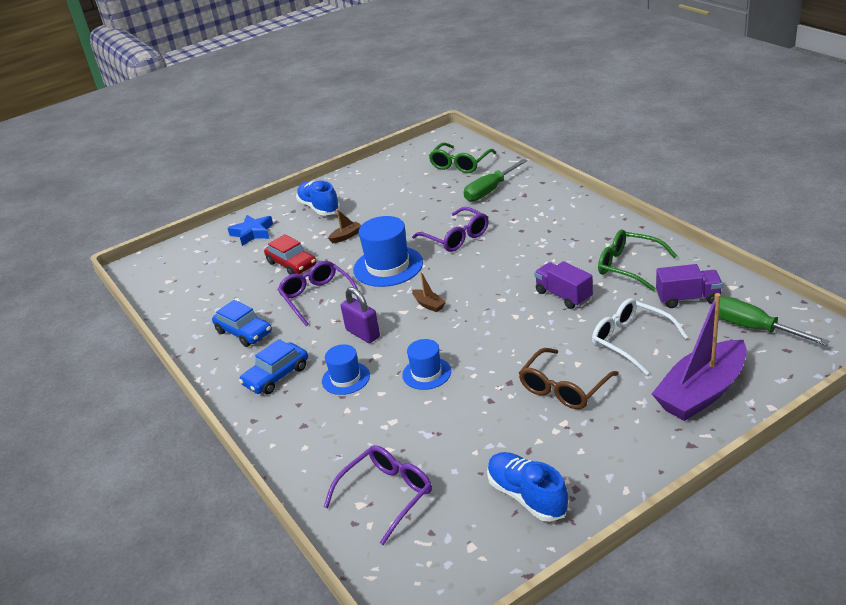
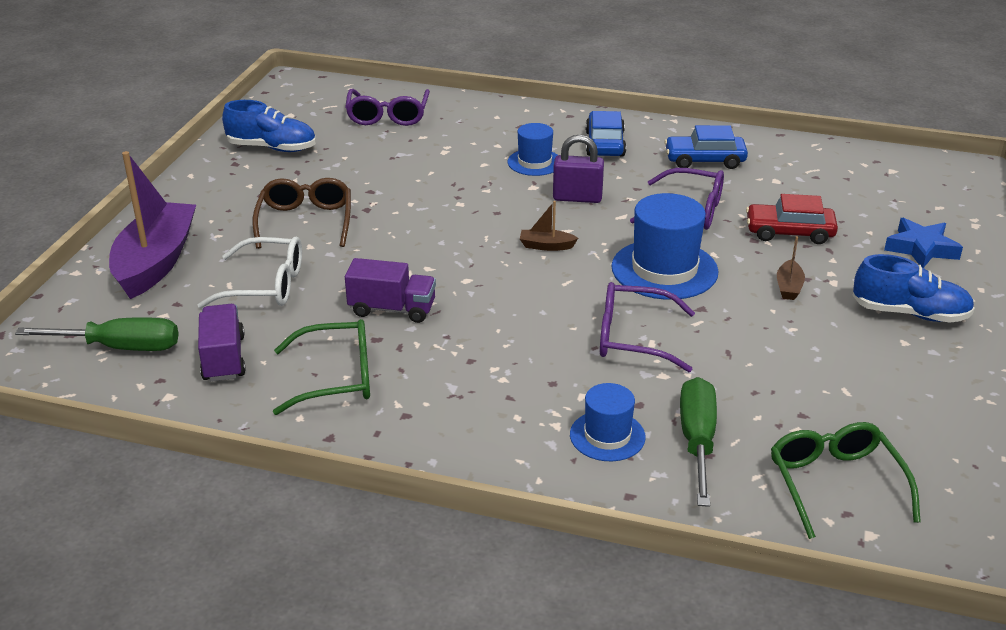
camera: 135 degrees right, 0 degrees up
(426, 373) = (460, 190): blue hat -> blue hat (607, 436)
(688, 298) = (224, 358): purple truck -> purple truck turned 120 degrees clockwise

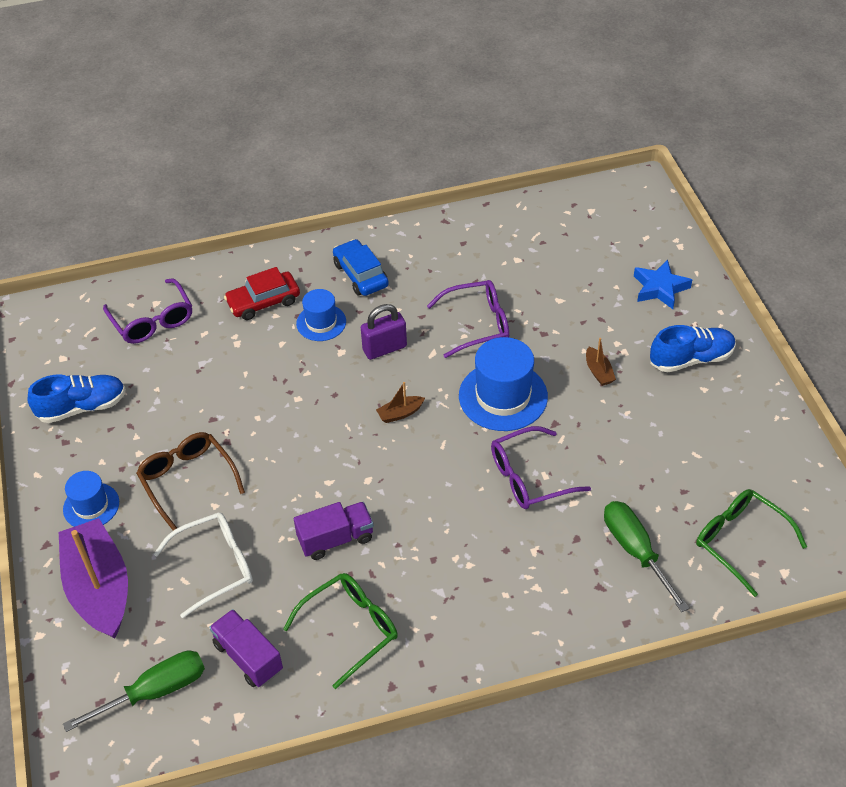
camera: 30 degrees left, 15 degrees up
(607, 436) = (576, 578): blue hat -> blue hat (91, 506)
(704, 160) = (450, 260): blue car -> none
(789, 232) = (563, 313): red car -> red car (263, 302)

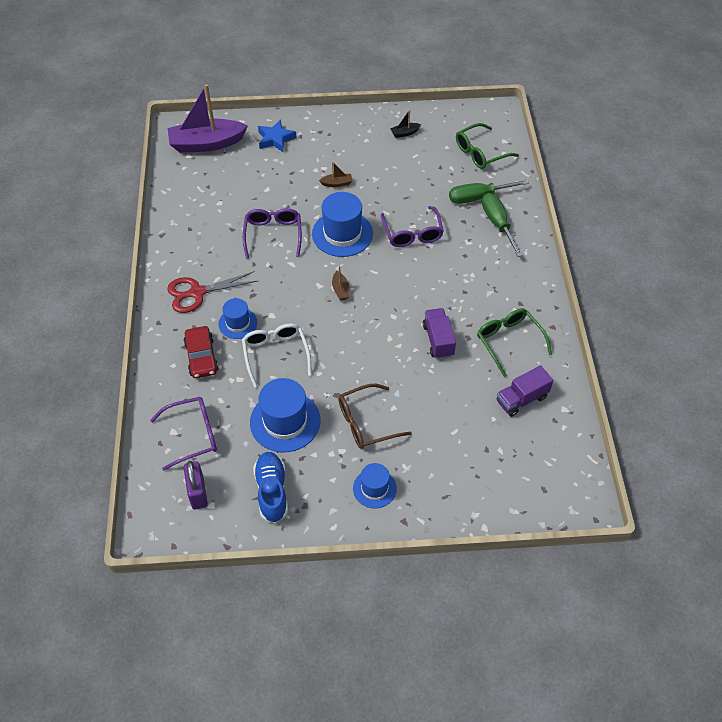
camera: 80 degrees left, 5 degrees up
(99, 588) = (451, 485): purple boat -> purple boat (207, 143)
(154, 692) = (540, 456): green screwdriver -> green screwdriver (498, 224)
(180, 399) = (285, 421): none -> blue hat
(215, 566) = (446, 411): white glasses -> white glasses (276, 354)
(360, 275) = (197, 293): blue car -> red scissors
(384, 348) = (277, 289): purple padlock -> purple padlock (198, 493)
(691, 359) = (340, 139): blue shoe -> none
(741, 433) = (405, 133): none -> black boat

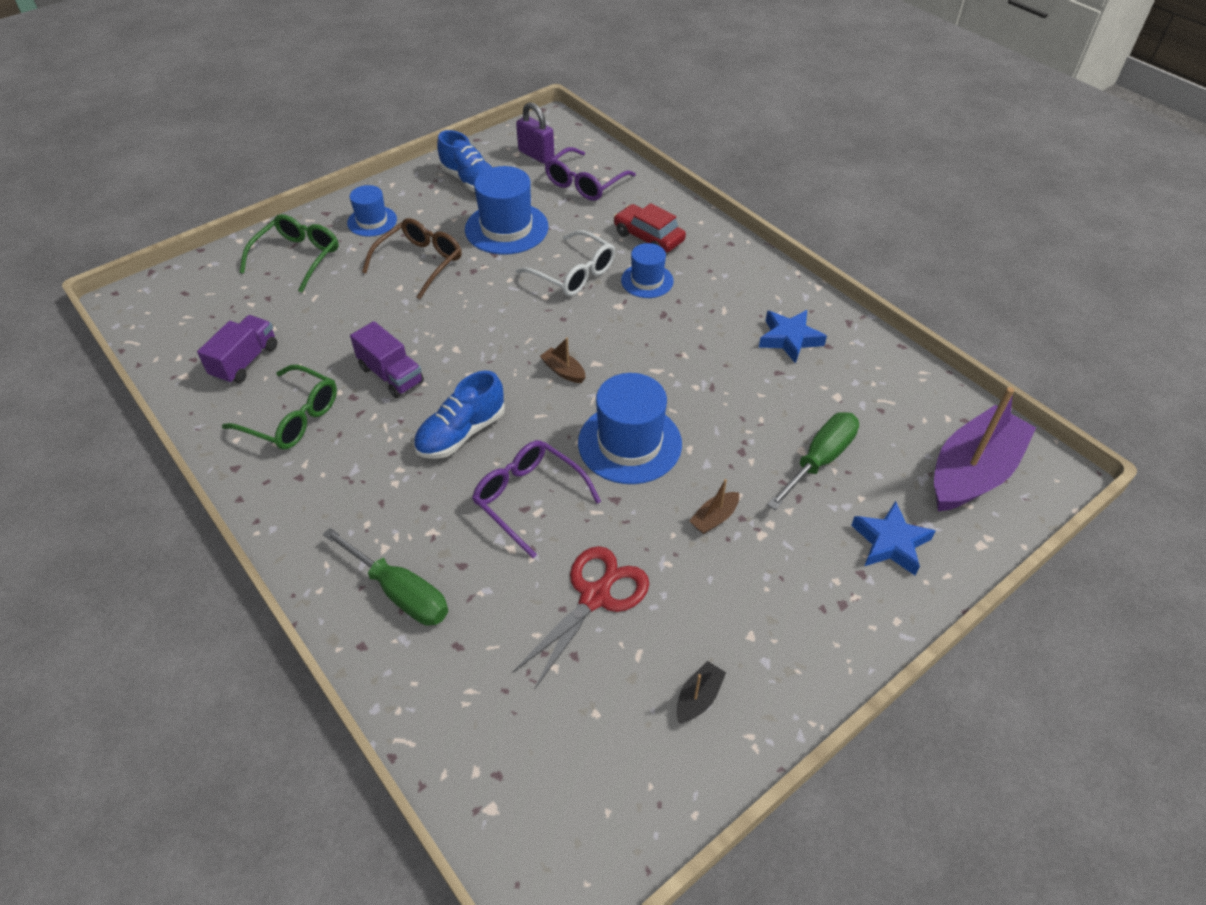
camera: 145 degrees right, 5 degrees down
(197, 293) = (727, 286): red scissors -> red scissors (595, 597)
(204, 243) = (789, 339): none -> blue star
(273, 235) = (719, 392): purple glasses -> none
(422, 283) = (461, 433): none -> blue shoe
(478, 197) = (464, 628): green screwdriver -> green screwdriver (819, 460)
(480, 153) = (521, 740): green glasses -> green glasses (298, 257)

